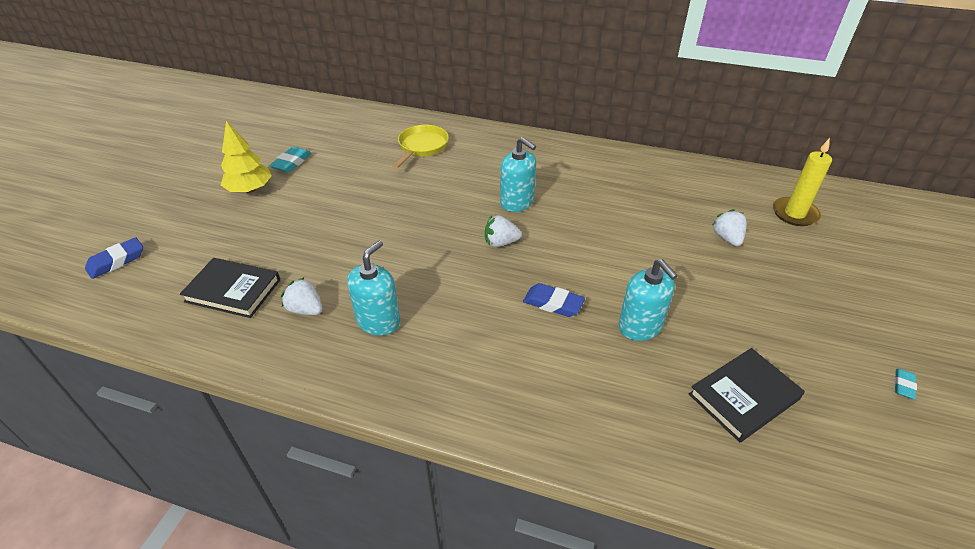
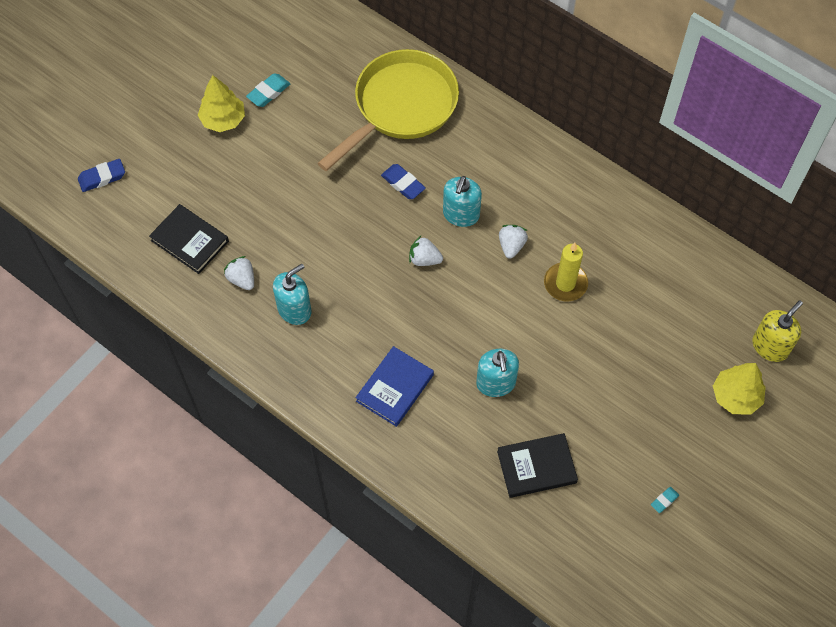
camera: 20 degrees right, 20 degrees up
(422, 147) = (401, 107): yellow pan -> yellow pan, size x1.92
(517, 202) = (461, 214): turquoise soap dispenser -> turquoise soap dispenser turned 45 degrees clockwise
(531, 364) = (395, 388): none -> blue book
(553, 303) = (438, 338): blue eraser -> blue eraser (403, 184)
(727, 238) = (629, 320): white strawberry -> white strawberry (511, 246)
(794, 214) = (715, 313): yellow candle -> yellow candle (565, 283)
(862, 225) = (770, 346): none -> yellow soap dispenser
(874, 269) = (736, 396): none -> yellow tree

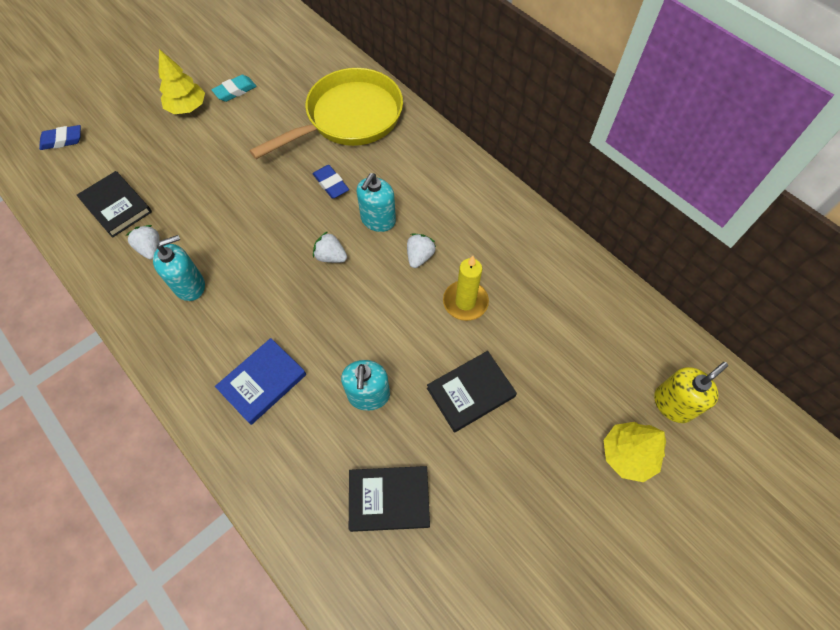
camera: 10 degrees right, 0 degrees up
(588, 366) = (470, 392): none -> black book
(664, 500) = (526, 568): turquoise eraser -> none

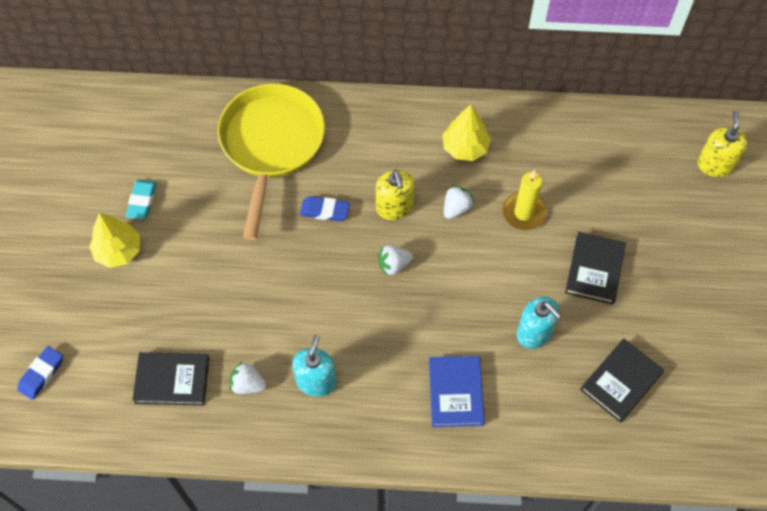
camera: 45 degrees left, 0 degrees up
(378, 220) = (394, 207): turquoise soap dispenser -> yellow soap dispenser
(419, 256) = (456, 208): white strawberry -> white strawberry turned 60 degrees clockwise
(627, 454) = (722, 221): yellow tree -> yellow tree (465, 147)

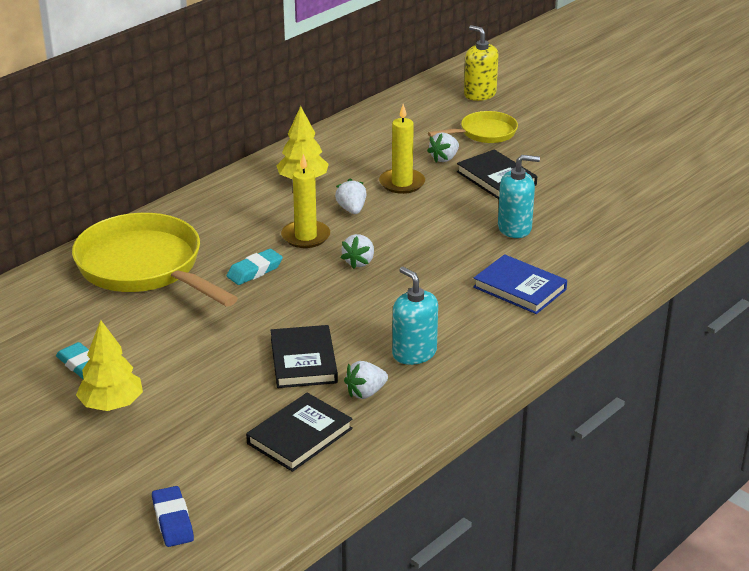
camera: 50 degrees left, 30 degrees down
(325, 211) = (254, 271): blue eraser -> turquoise eraser
(394, 207) = (305, 236): yellow soap dispenser -> yellow candle
(588, 214) = (444, 158): none -> white strawberry
(621, 381) = (606, 212): black book -> black book (303, 361)
(655, 213) = (484, 133): none -> yellow pan

